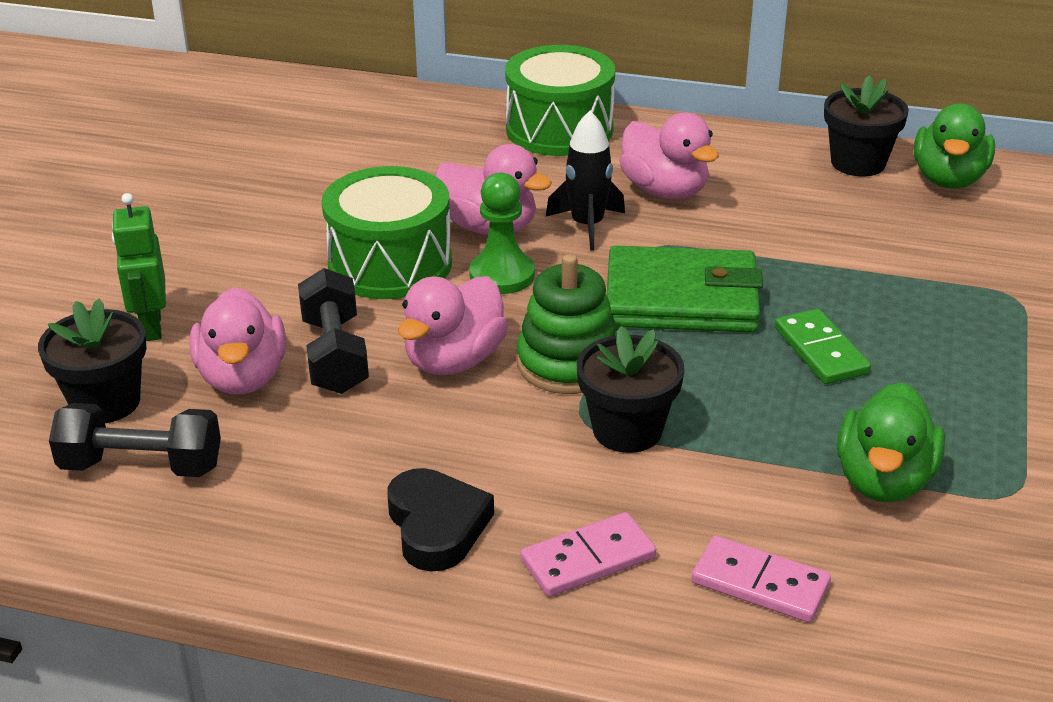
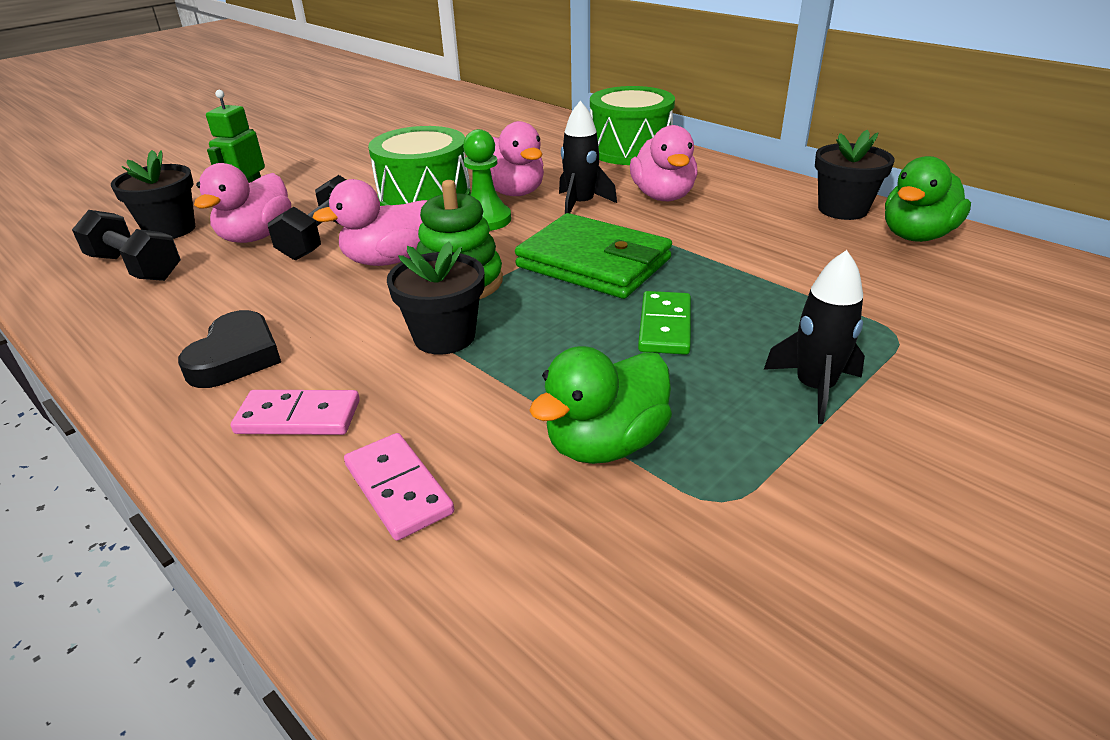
camera: 30 degrees right, 0 degrees up
(995, 372) = (814, 388): none -> black rocket

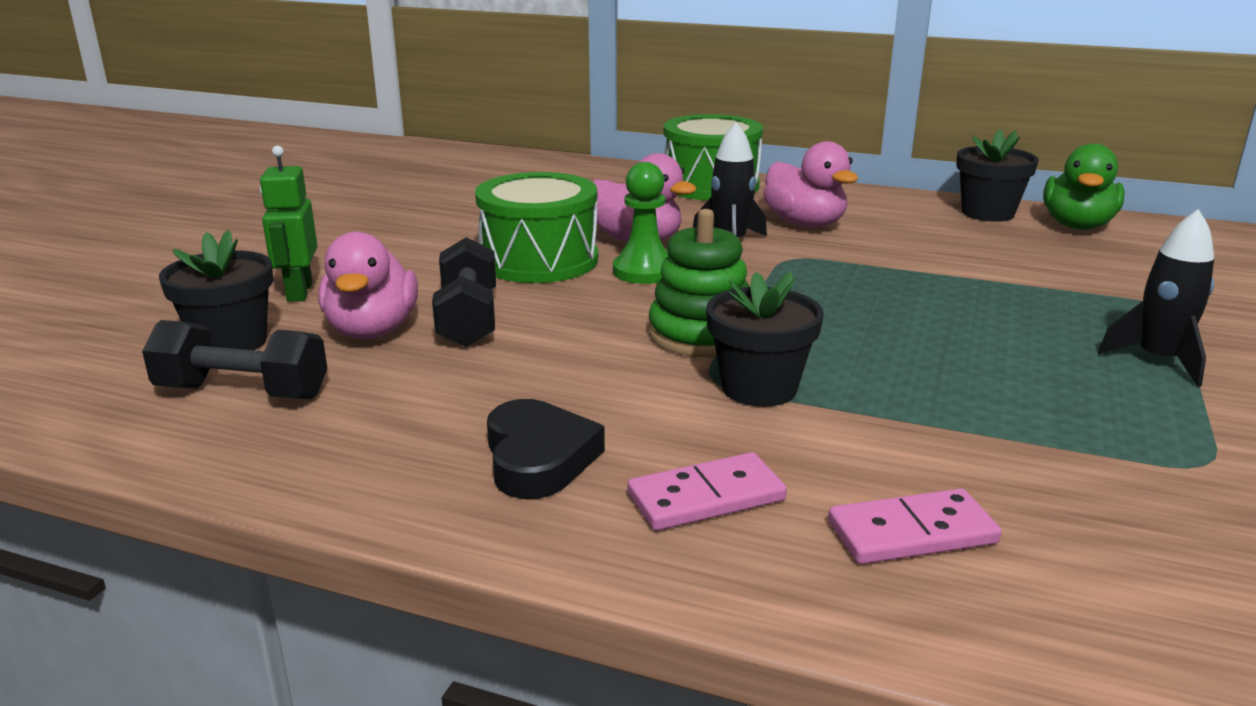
camera: 25 degrees left, 10 degrees down
(388, 260) = (586, 327): pink duck -> none
(398, 489) = (911, 533): pink domino -> pink domino turned 45 degrees counterclockwise
(594, 263) = (819, 293): green wallet -> none
(606, 443) = (1049, 444): green duck -> none
(664, 326) = (965, 336): green domino -> none

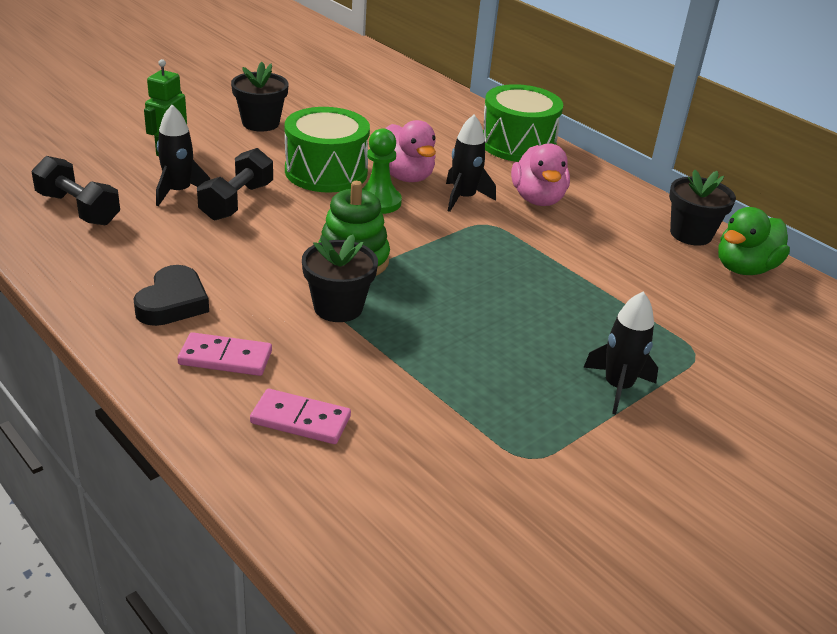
camera: 25 degrees right, 10 degrees up
(230, 343) = (102, 174): black flower pot -> black flower pot (260, 123)
(372, 331) = (178, 192): pink duck -> black rocket

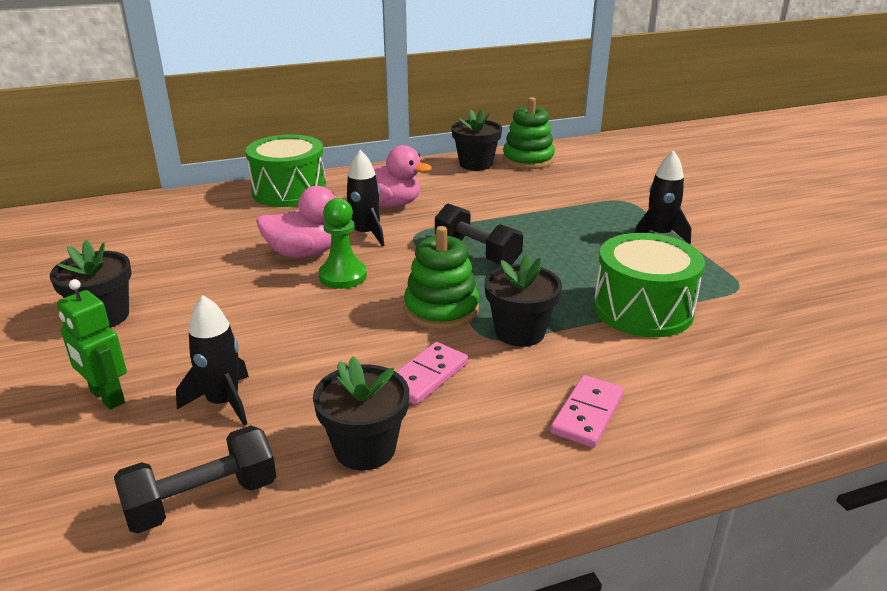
camera: 65 degrees left, 5 degrees down
(146, 257) = (365, 448): none -> black flower pot
(173, 303) = (473, 438): black heart -> none
(237, 201) = (280, 361): black dumbbell -> black dumbbell (477, 252)
(300, 420) = (691, 383): pink domino -> pink domino (426, 376)
(326, 172) = (259, 294): green drum -> green drum (643, 309)
(744, 268) = (528, 160): green duck -> green stacking toy

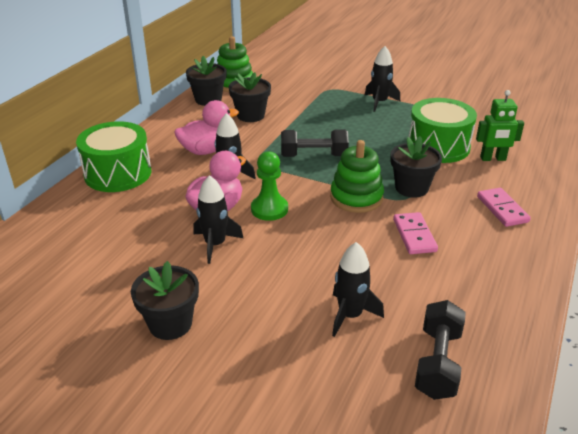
camera: 45 degrees left, 5 degrees up
(107, 397) = (282, 361): green robot -> green robot (493, 159)
(246, 279) = (215, 244): none -> black rocket
(365, 448) = (454, 286): black flower pot -> black flower pot (250, 115)

